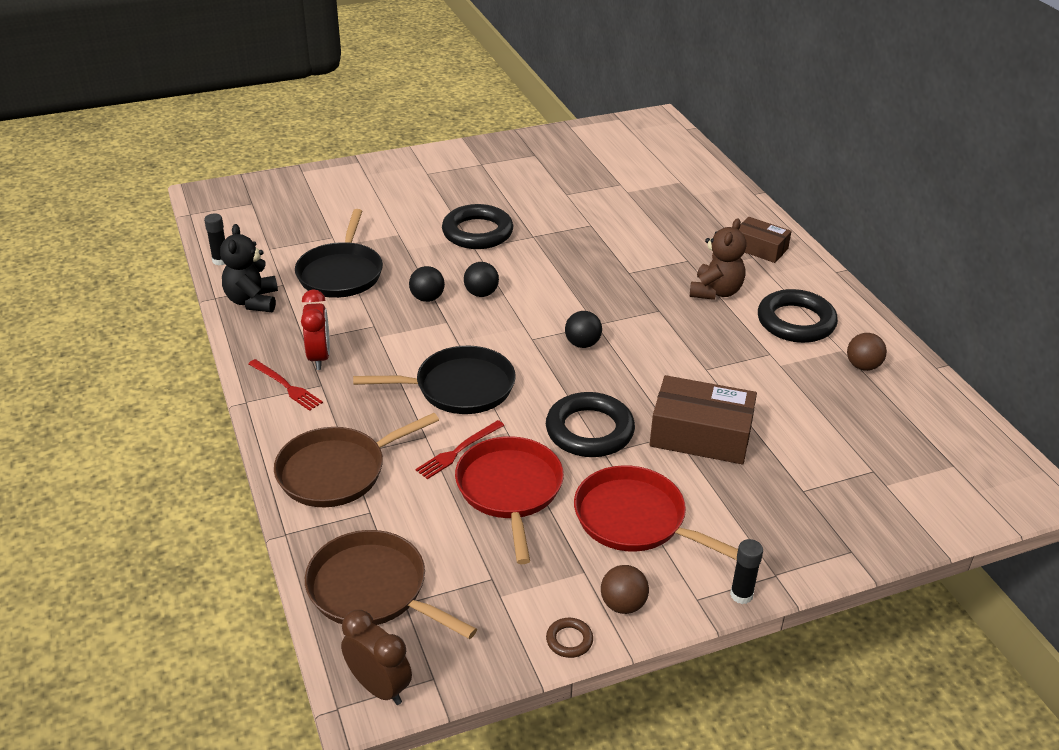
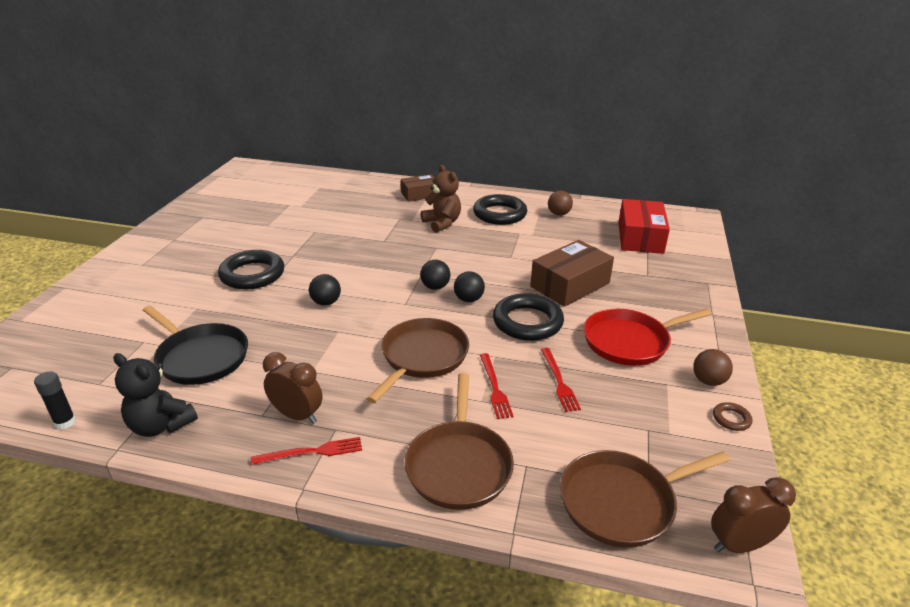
camera: 55 degrees left, 5 degrees down
(319, 357) = (297, 415): red clock -> brown clock
(427, 298) = (297, 328): black ball -> black ball (468, 299)
(459, 387) = (422, 357): black pan -> brown pan
(510, 490) = (559, 381): red pan -> red fork
(741, 595) = (723, 333): black glue stick -> none
(896, 455) = (640, 237): none -> red box

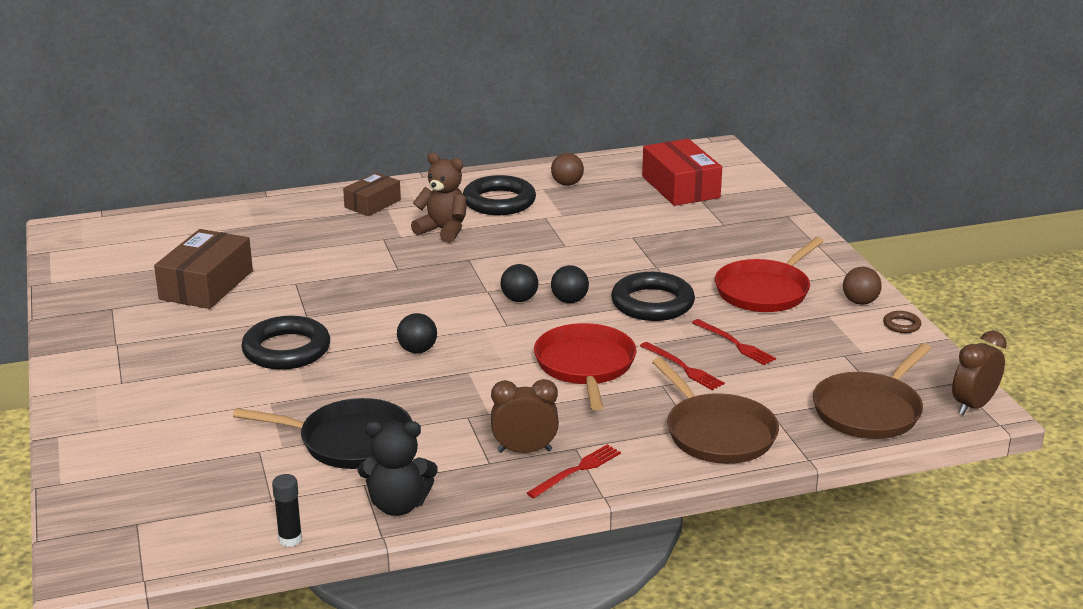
camera: 30 degrees left, 5 degrees down
(422, 357) = (585, 365): brown pan -> red pan
(570, 285) = (657, 256): brown box -> brown box (206, 285)

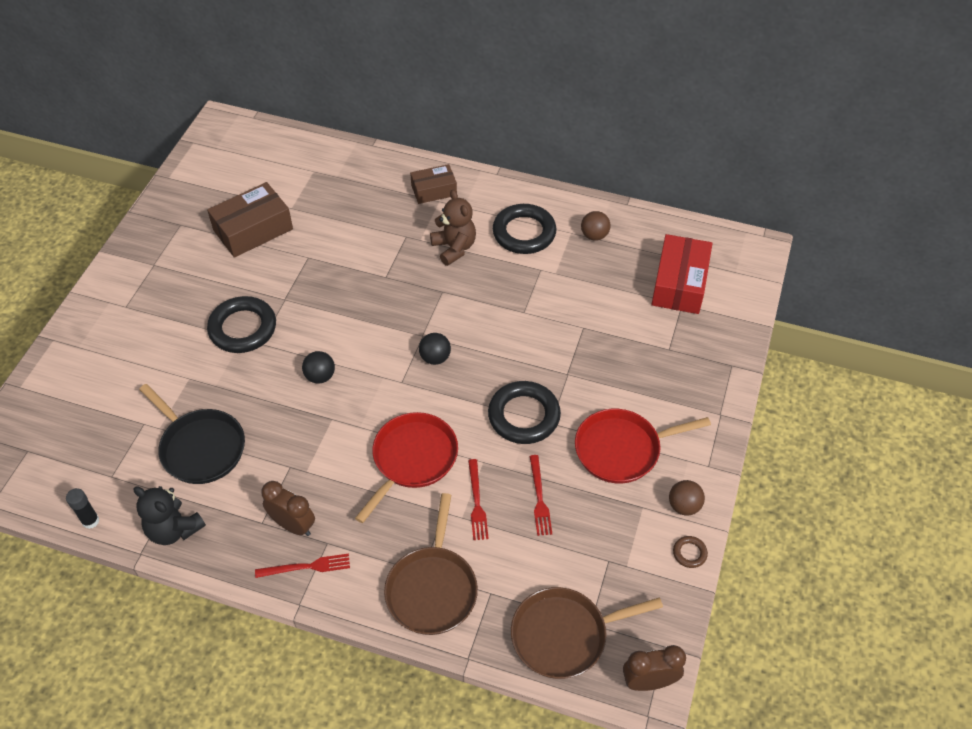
camera: 35 degrees right, 25 degrees up
(569, 301) = (468, 379): black ball -> none

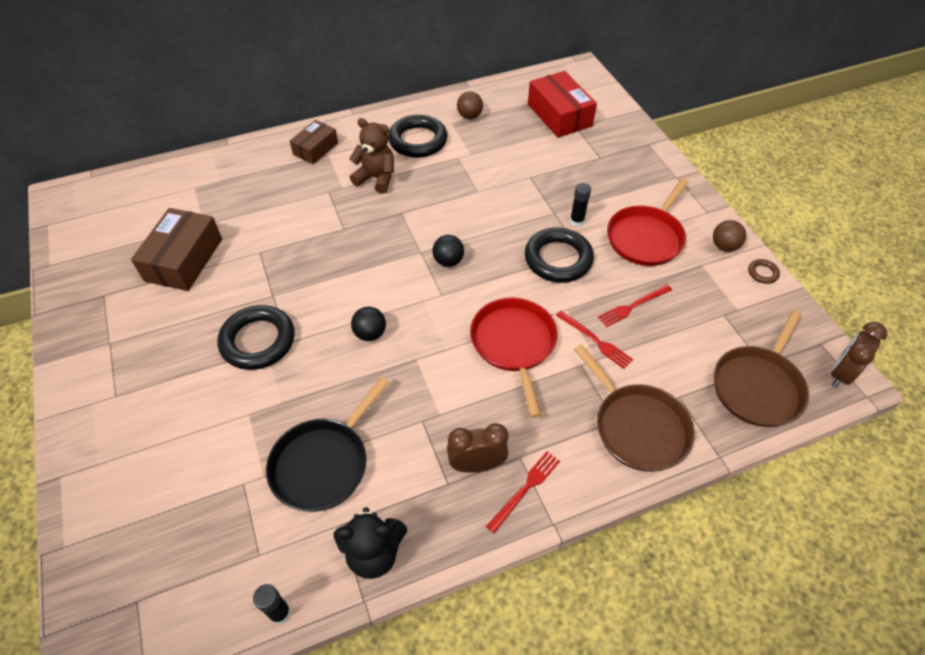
camera: 40 degrees left, 0 degrees up
(200, 447) = (323, 464): black pan -> black pan turned 120 degrees clockwise
(539, 498) = (633, 306): red fork -> red fork turned 105 degrees clockwise
(578, 394) = (577, 221): none -> black glue stick

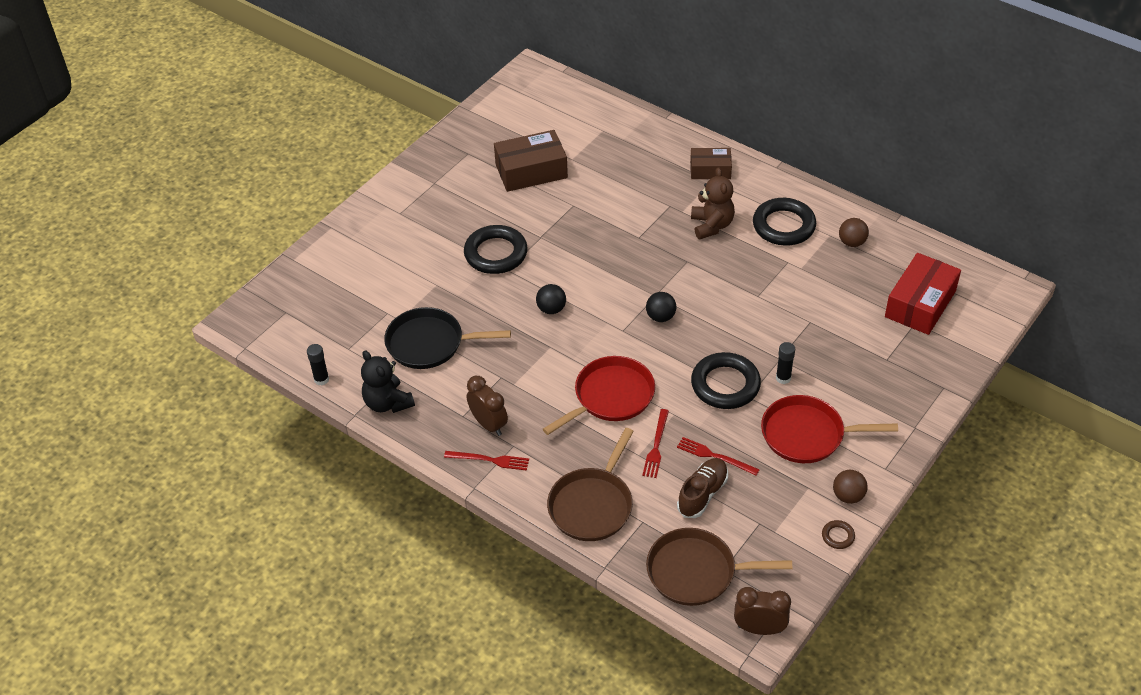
camera: 60 degrees right, 5 degrees down
(670, 336) = (702, 494): none -> brown shoe

